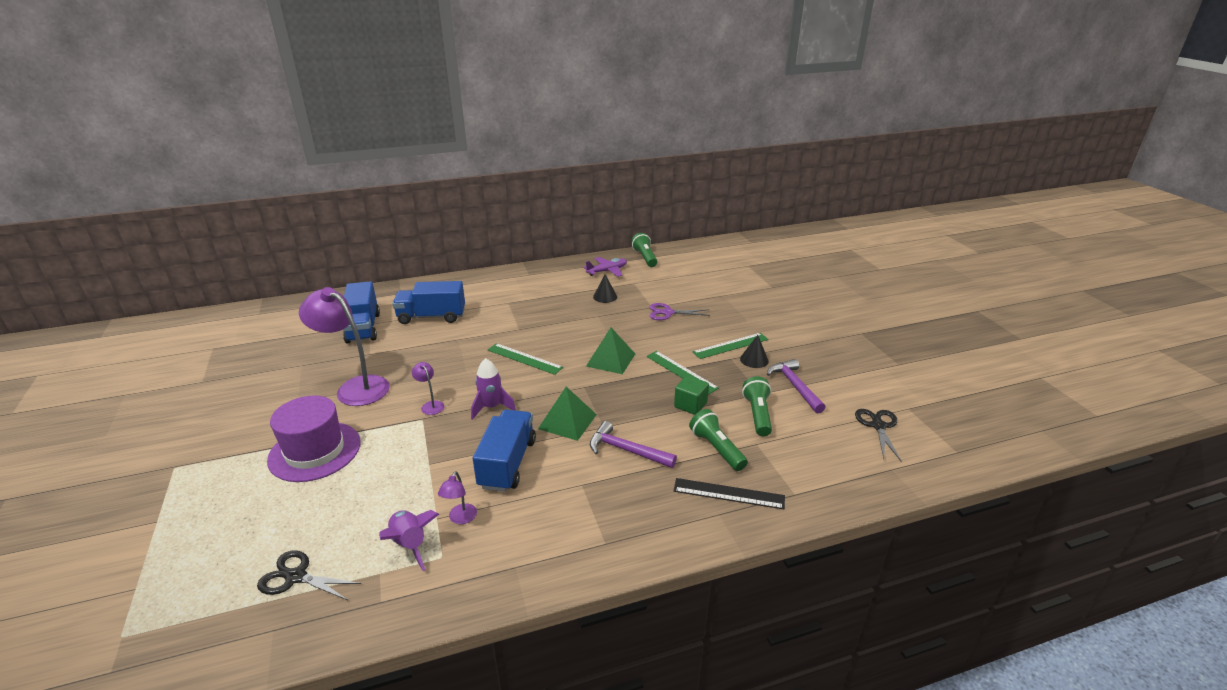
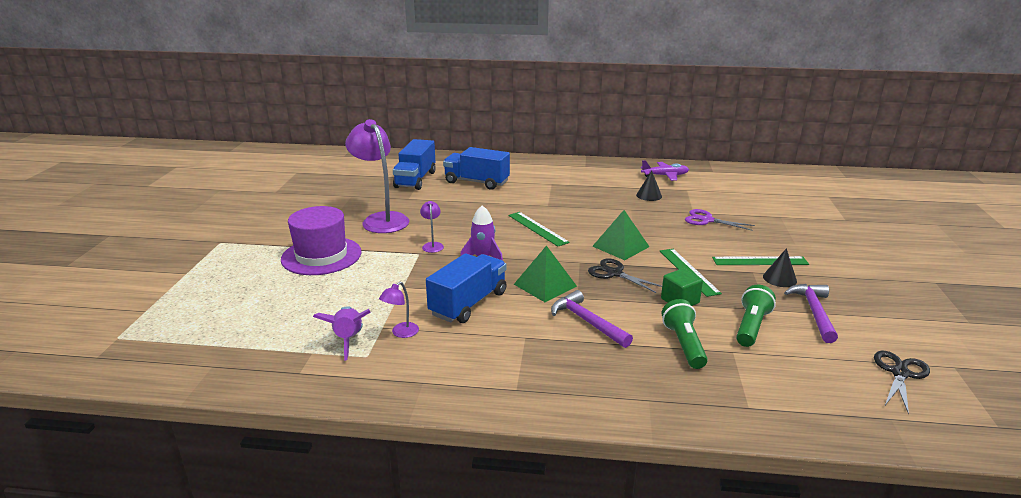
camera: 25 degrees right, 5 degrees down
(296, 577) = (251, 336): black scissors -> black scissors (614, 273)
(645, 257) = (712, 171): green flashlight -> none
(728, 493) = (671, 385): black ruler -> none

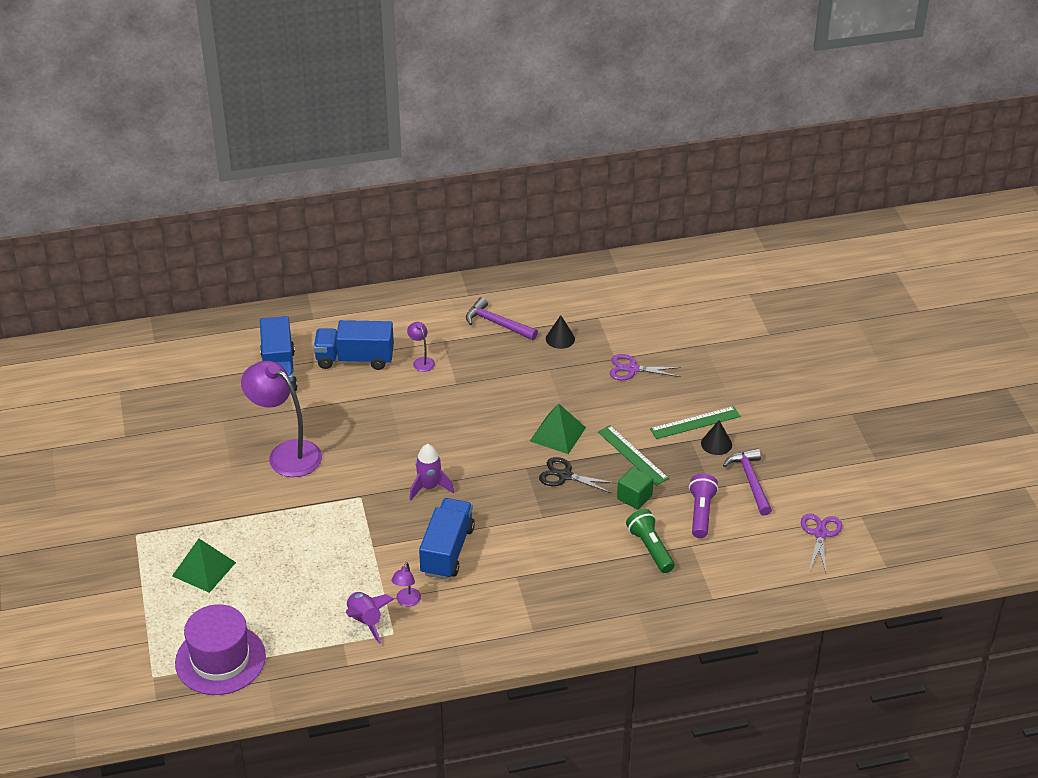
camera: 20 degrees left, 15 degrees up
(321, 256) = (262, 526): purple hat -> purple hat (220, 659)
(432, 245) = (367, 481): purple lamp -> purple lamp (421, 361)
(537, 228) = (463, 427): green ruler -> none
(545, 285) = (506, 509): green pyramid -> green pyramid (204, 569)
(587, 322) = (562, 544): purple hammer -> purple hammer (497, 323)
(665, 176) = (567, 294): purple plane -> none
(751, 326) = (701, 513): green flashlight -> purple flashlight
(900, 373) = (820, 534): black scissors -> purple scissors

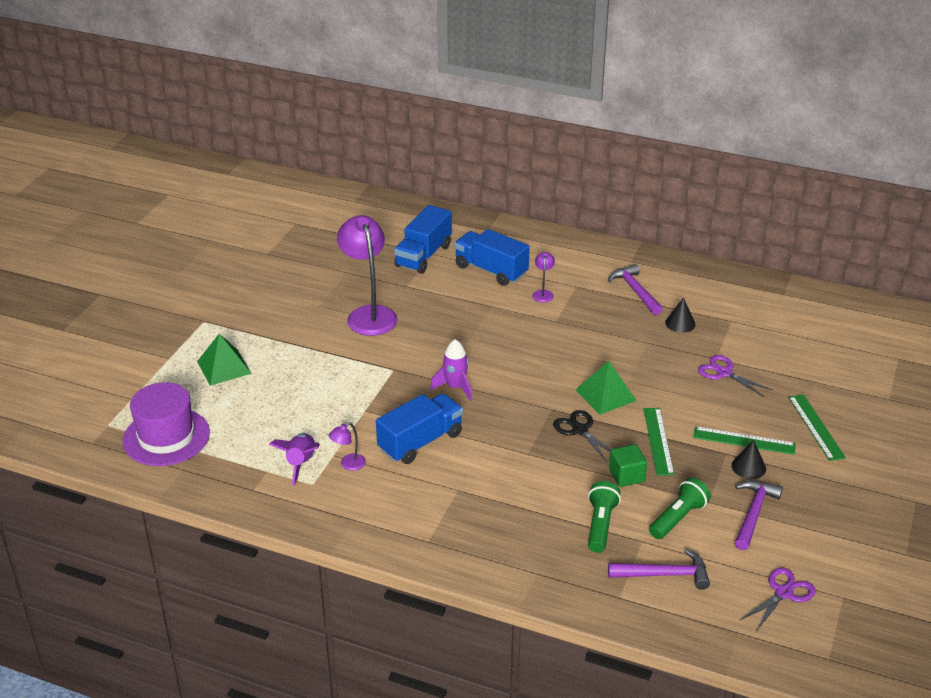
camera: 35 degrees right, 5 degrees down
(701, 513) = (678, 518): purple flashlight -> green flashlight
(729, 563) = (664, 574): none -> purple hammer
(737, 384) = (816, 427): none -> green ruler

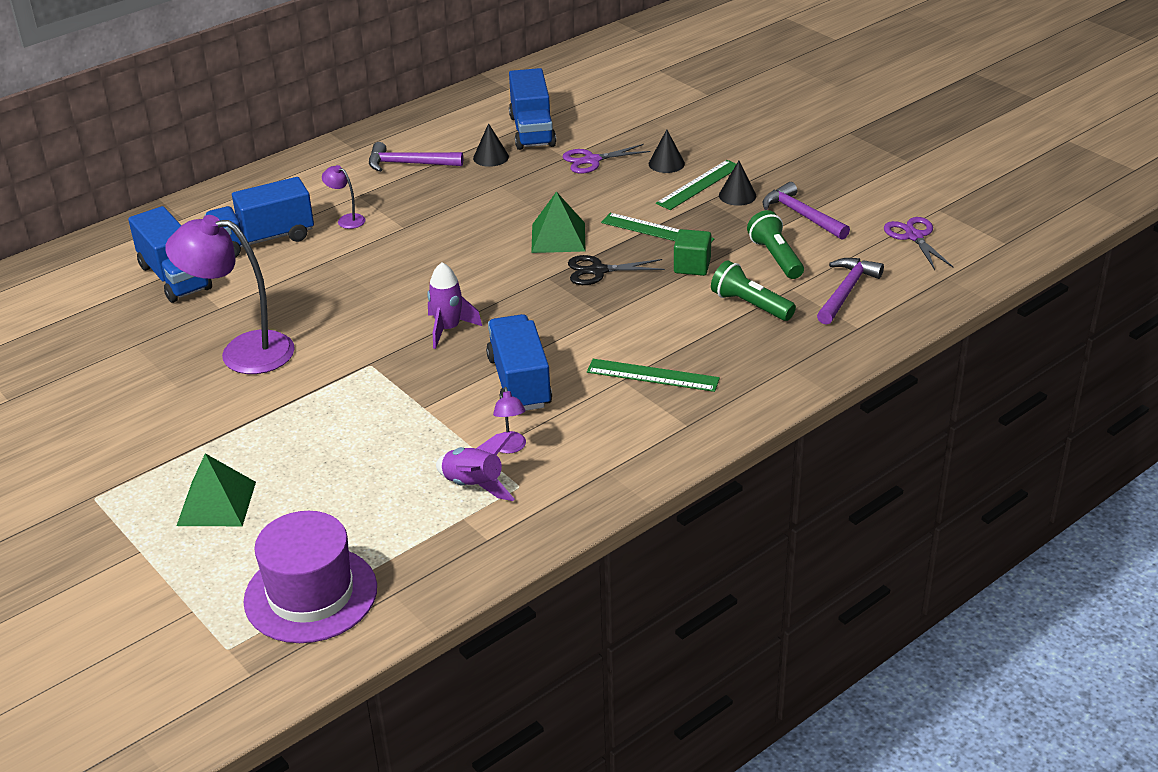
camera: 60 degrees left, 0 degrees up
(736, 328) = (532, 131): none -> blue truck
(758, 412) = (666, 163): none -> black cone
(816, 427) = (713, 142): green ruler -> green ruler (653, 375)

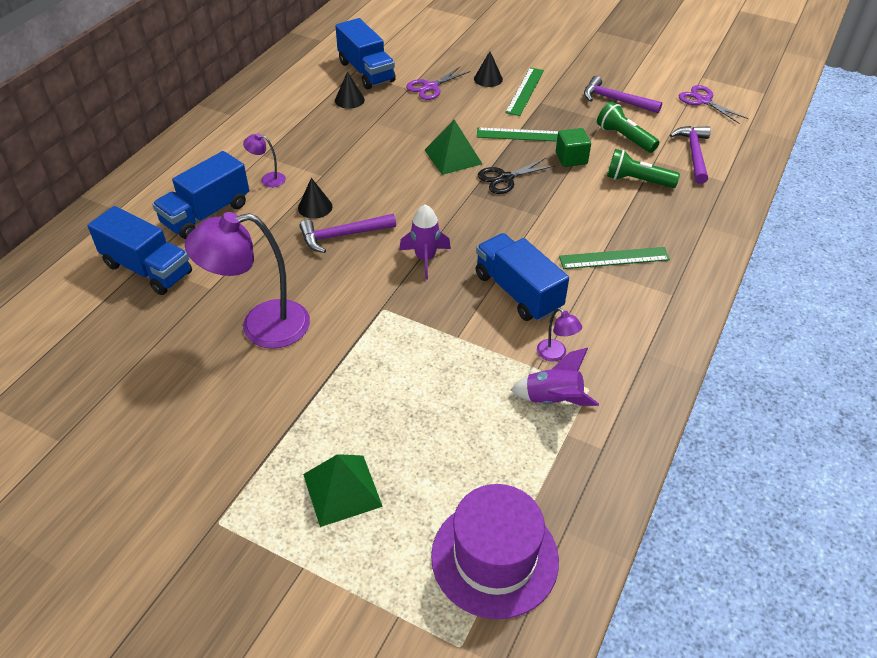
camera: 25 degrees left, 10 degrees up
(409, 164) = (286, 119): purple hammer -> purple hammer (342, 235)
(737, 195) = (559, 94): black cone -> black cone (315, 207)

